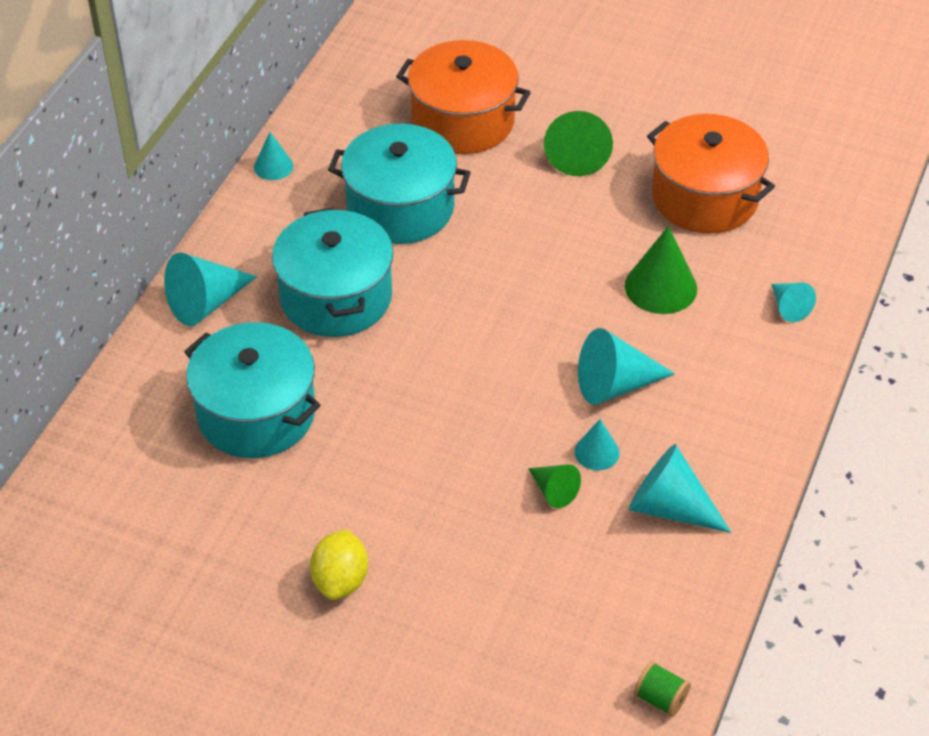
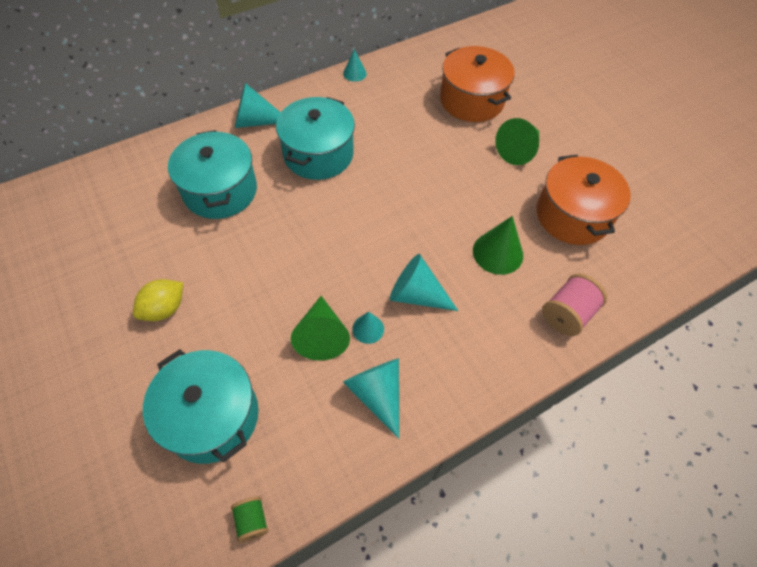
camera: 35 degrees right, 10 degrees up
(400, 207) = (396, 127): turquoise pot -> turquoise pot (212, 416)
(553, 491) = (322, 336): green cone -> green cone, size x1.73
(789, 307) = (567, 314): turquoise cone -> pink spool

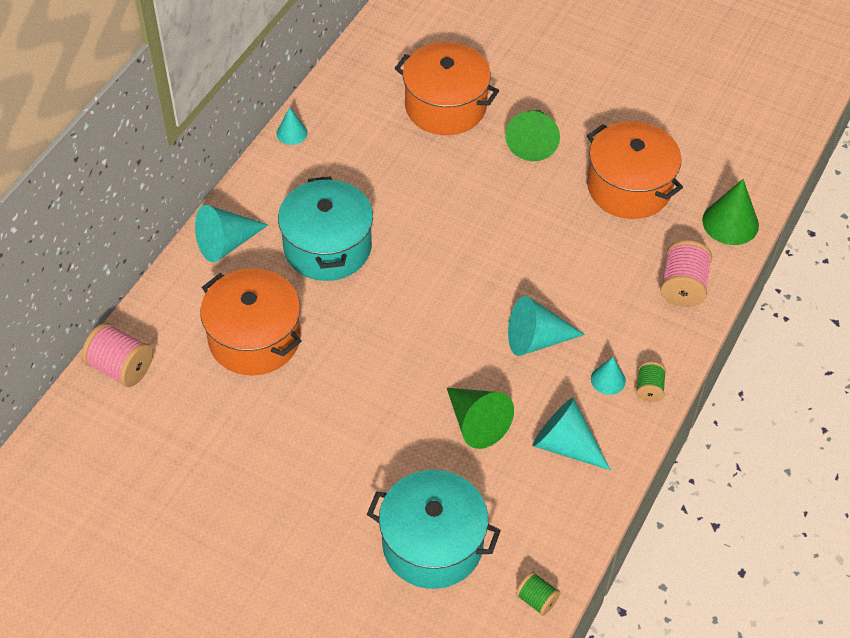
camera: 30 degrees left, 5 degrees down
(123, 167) = (121, 367): none -> pink spool
(164, 309) = (303, 481): yellow lemon -> none
(220, 190) = (254, 338): turquoise pot -> orange pot
(368, 329) = (514, 394): turquoise cone -> turquoise cone (608, 379)
(481, 385) = (649, 389): none -> green spool
(498, 253) = (583, 260): green cone -> green cone (730, 223)

